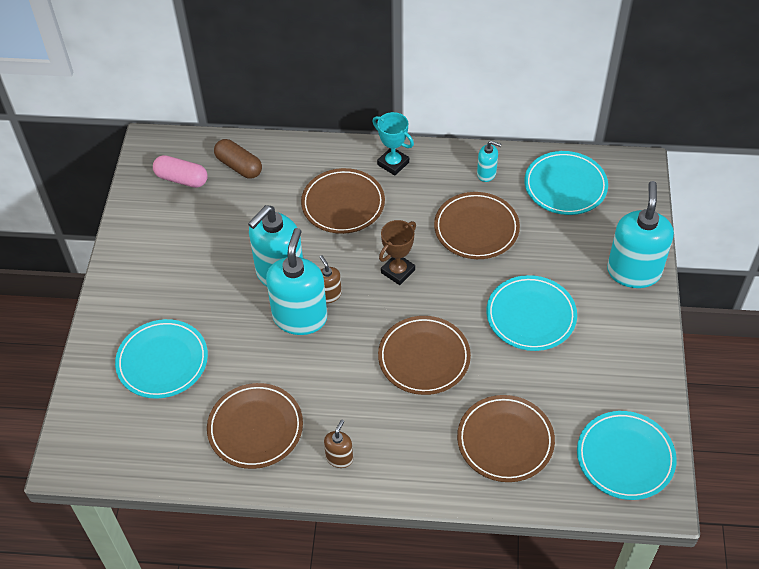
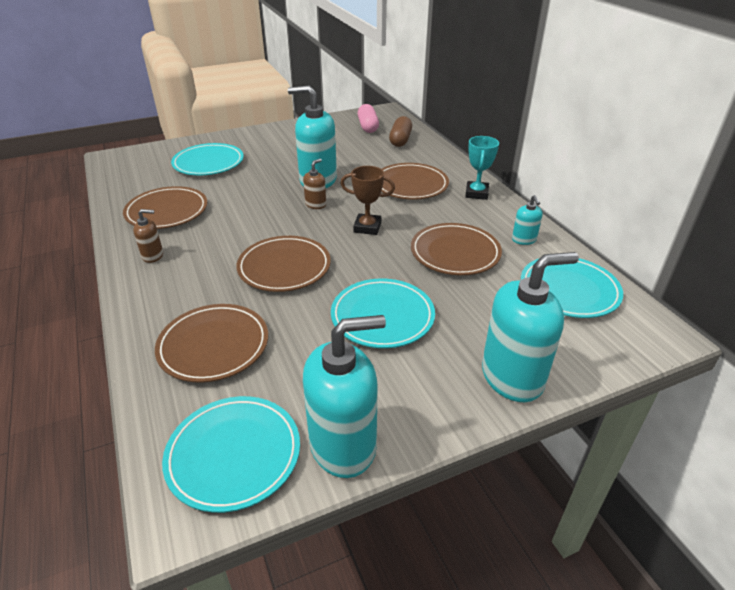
camera: 60 degrees right, 15 degrees down
(300, 317) = (284, 199): turquoise soap dispenser -> turquoise soap dispenser (343, 445)

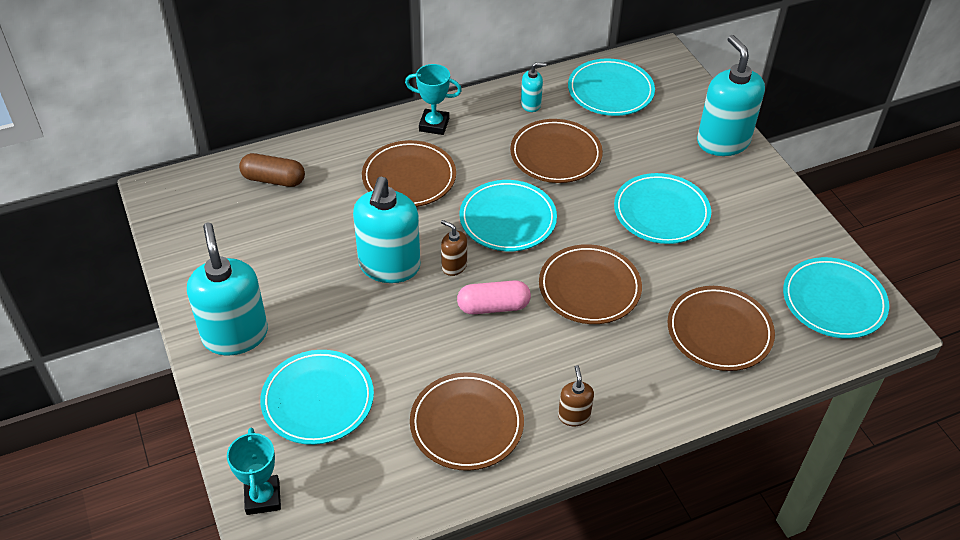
camera: 90 degrees left, 10 degrees up
(147, 152) = (263, 497): none -> turquoise trophy
(343, 445) = (809, 238): turquoise soap dispenser -> turquoise soap dispenser (235, 335)
(367, 227) = (508, 219): brown trophy -> turquoise plate
(368, 127) = (217, 212): pink capsule -> pink capsule (493, 306)

